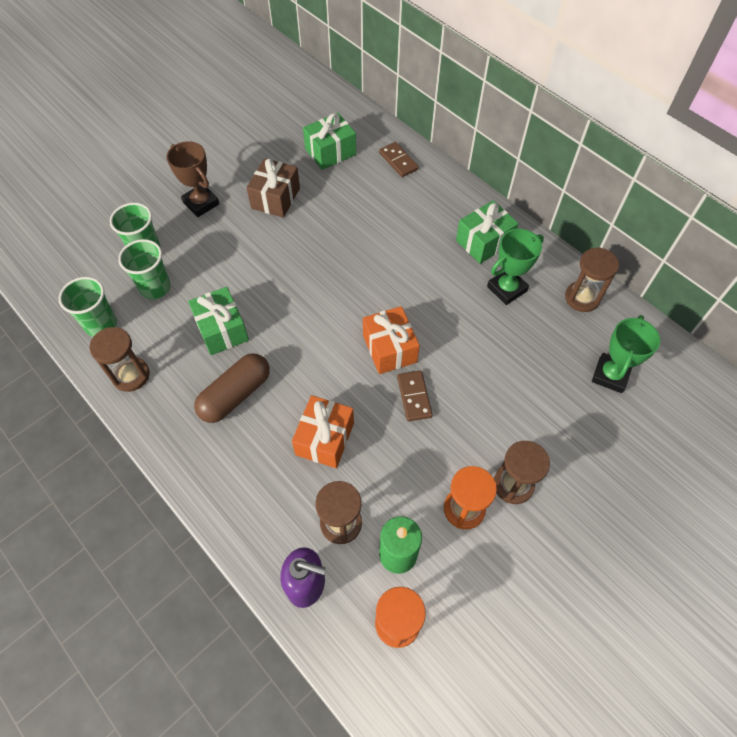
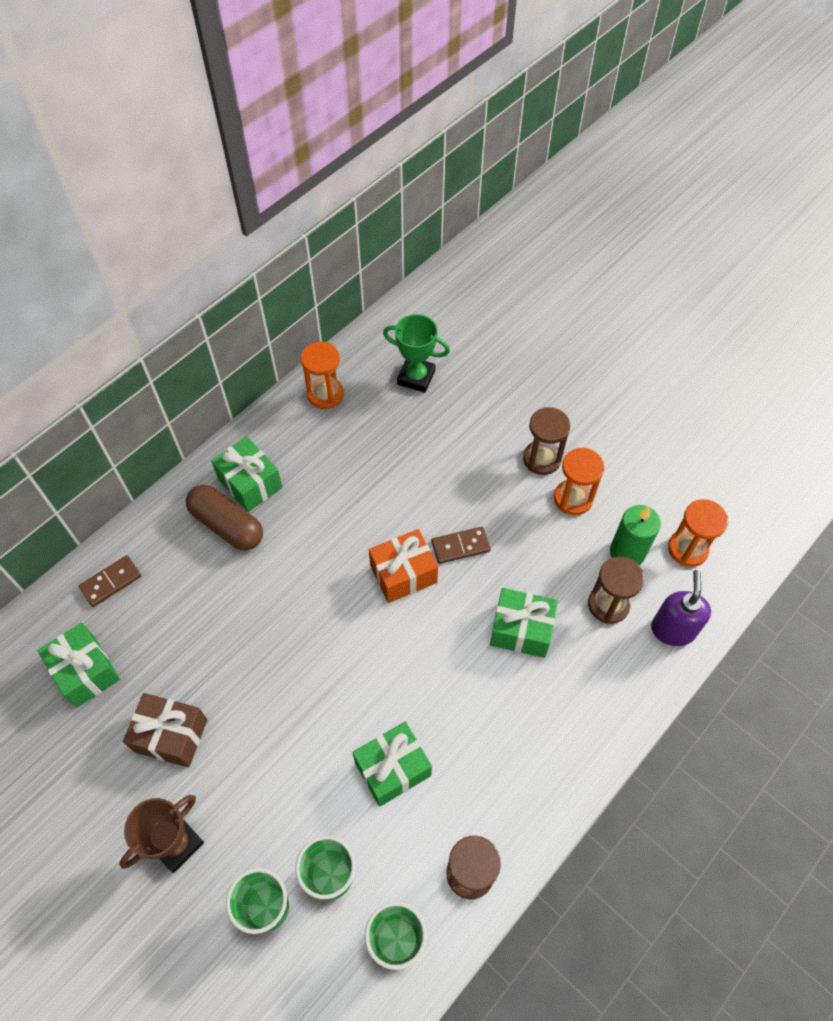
camera: 95 degrees left, 0 degrees up
(235, 395) = (481, 735): brown capsule -> brown capsule (227, 525)
(325, 439) = (521, 630): orange gift -> green gift
(506, 289) = (316, 461): green trophy -> none
(582, 298) = (325, 394): brown hourglass -> orange hourglass

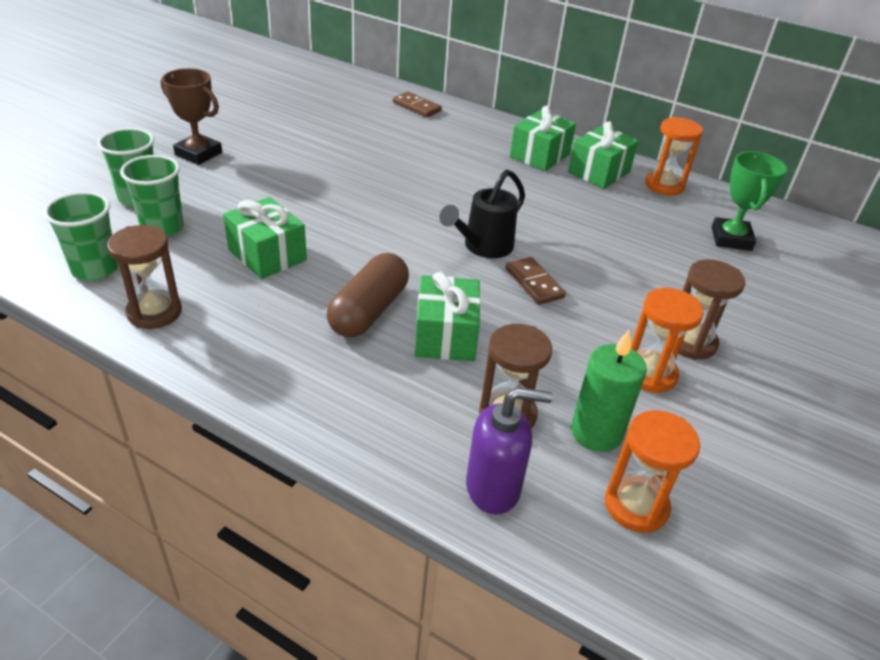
camera: 75 degrees right, 20 degrees down
(85, 671) = (338, 105): green gift -> green gift (599, 172)
(171, 735) = (290, 143): brown gift -> none
(227, 525) = (491, 149): brown capsule -> brown capsule (368, 311)
(403, 574) = (483, 247): orange gift -> black watering can

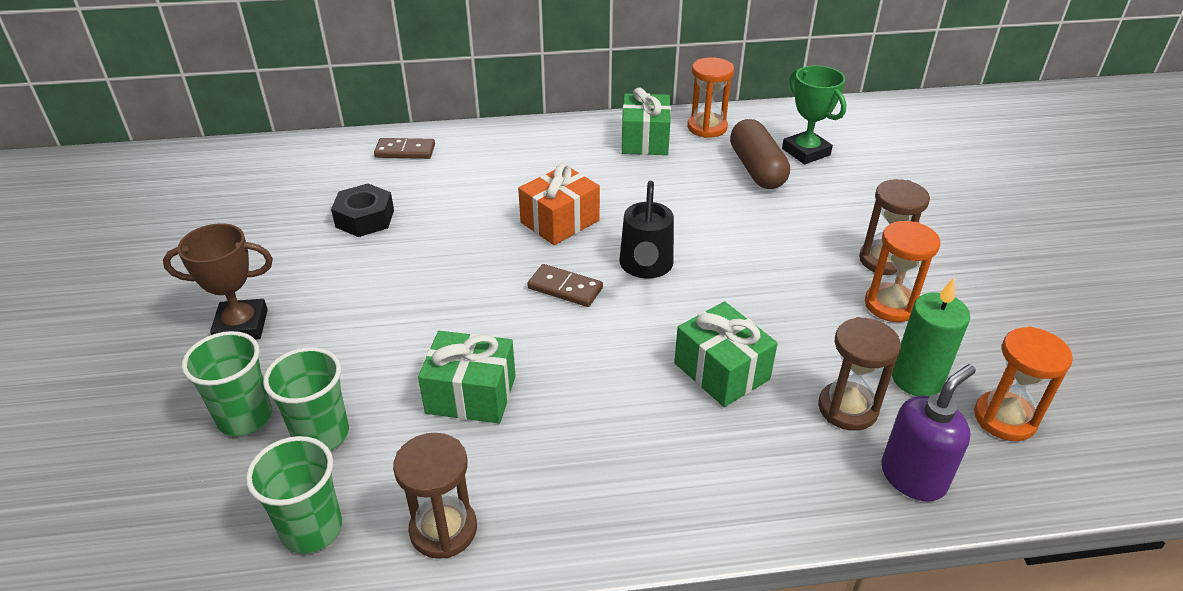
camera: 35 degrees left, 0 degrees up
(340, 132) = (365, 218): none -> black nut
(368, 311) = (634, 390): brown capsule -> brown capsule (756, 169)
(461, 191) = (560, 221): none -> orange gift
(534, 283) = (724, 277): brown domino -> brown domino (565, 288)
(540, 155) = (579, 148): green gift -> none

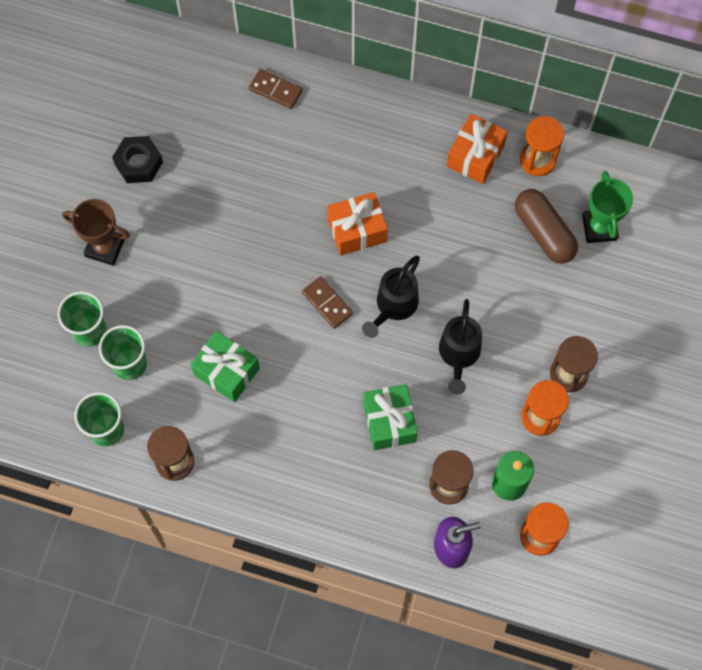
camera: 25 degrees right, 30 degrees up
(365, 218) = (217, 166): black nut -> black nut (138, 163)
(645, 140) = (475, 156): green gift -> orange gift
(752, 283) = (459, 355): none -> black watering can
(756, 169) = (544, 232): brown capsule -> brown capsule turned 45 degrees counterclockwise

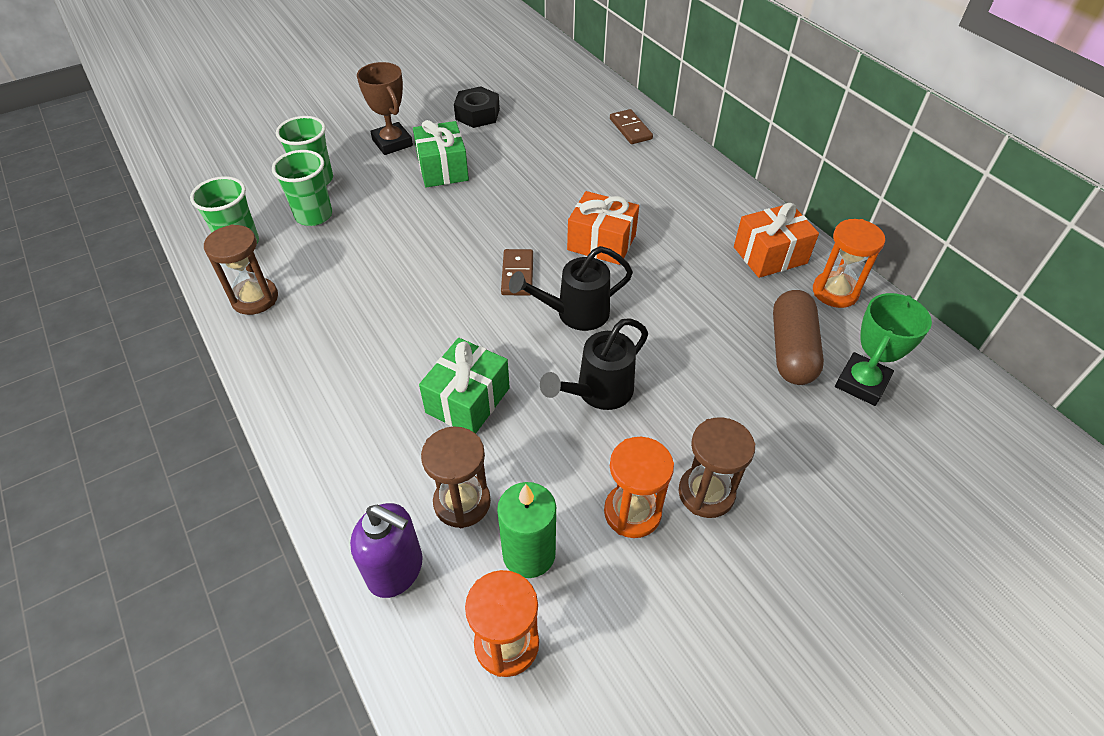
camera: 40 degrees right, 20 degrees down
(226, 371) = (377, 266): green gift -> green gift (442, 169)

